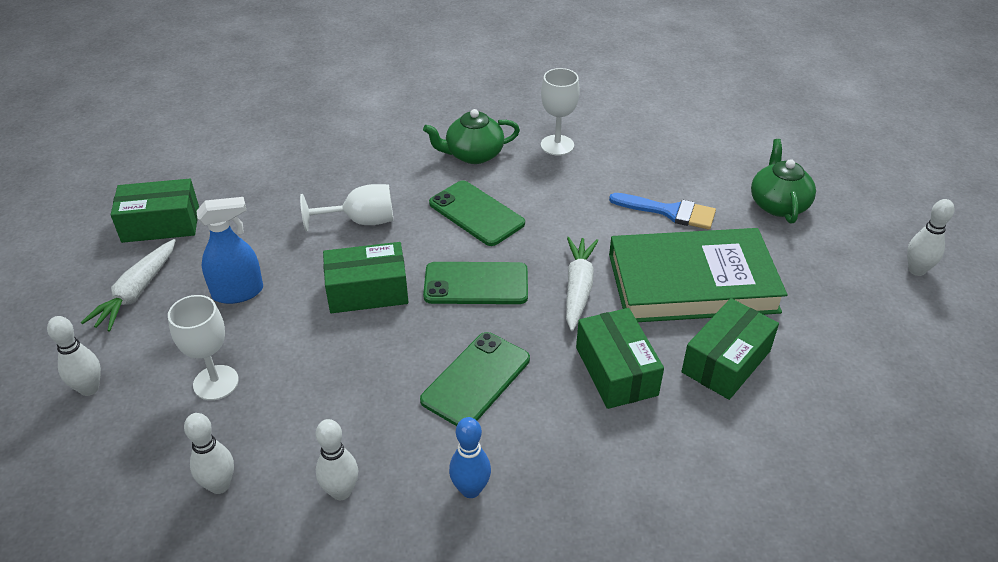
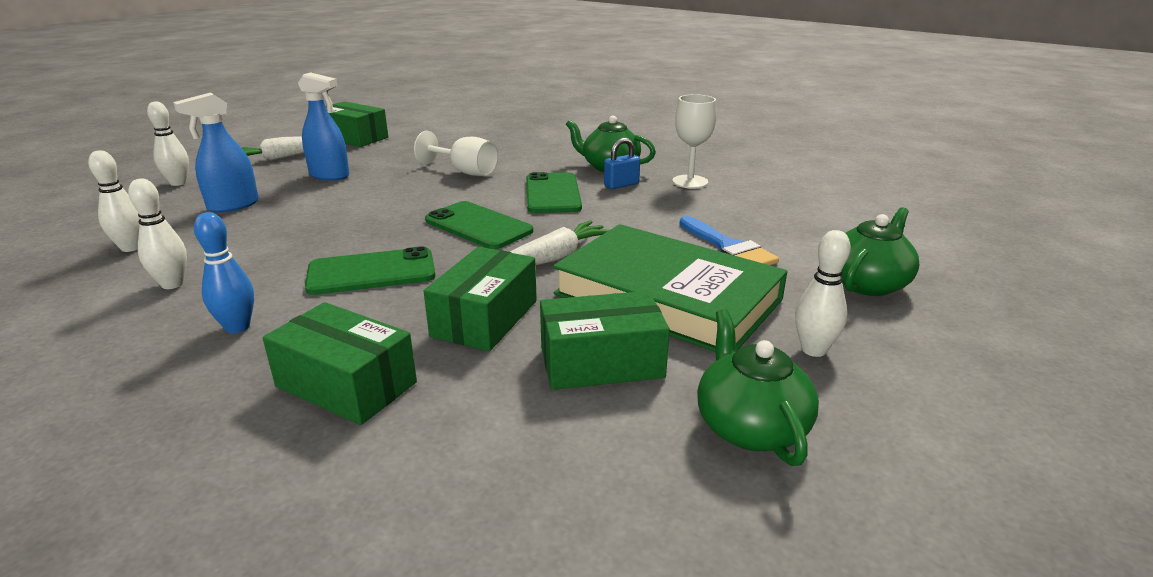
camera: 40 degrees right, 15 degrees down
(216, 382) = (233, 205): white goblet -> blue spray bottle
(367, 291) = (400, 202): green box -> green box (346, 384)
(513, 175) = (621, 185): none -> blue padlock
(842, 357) = (750, 426): none -> green teapot
(916, 270) = (996, 404): white bowling pin -> white bowling pin (813, 350)

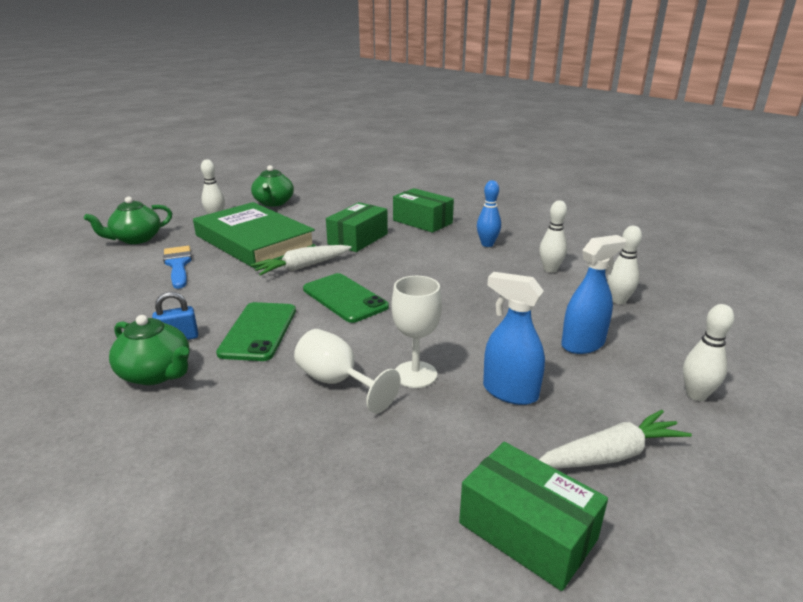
camera: 170 degrees left, 0 degrees up
(371, 272) = (424, 267): green phone -> none
(601, 362) = (312, 220): green box -> none
(690, 182) = (103, 336): white goblet -> white goblet (415, 374)

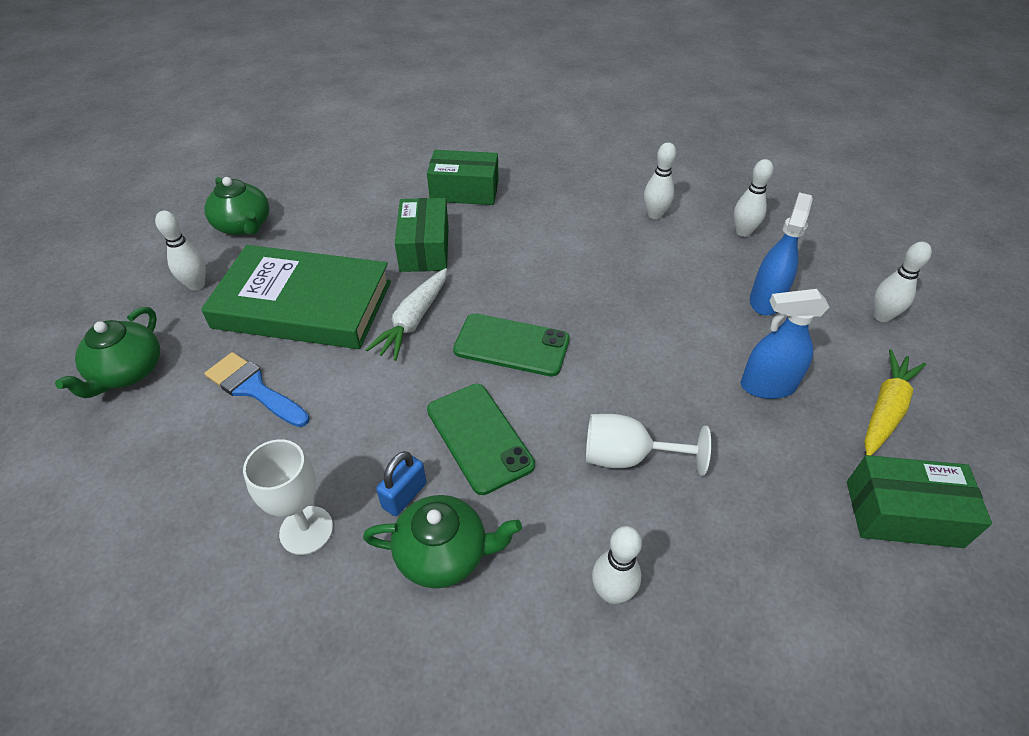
camera: 35 degrees left, 20 degrees up
(218, 445) = (611, 593): none -> white bowling pin
(415, 374) = (680, 409): white goblet -> white goblet (306, 530)
(487, 244) = (565, 201): blue bowling pin -> none
(610, 455) = (885, 409): white carrot -> yellow carrot

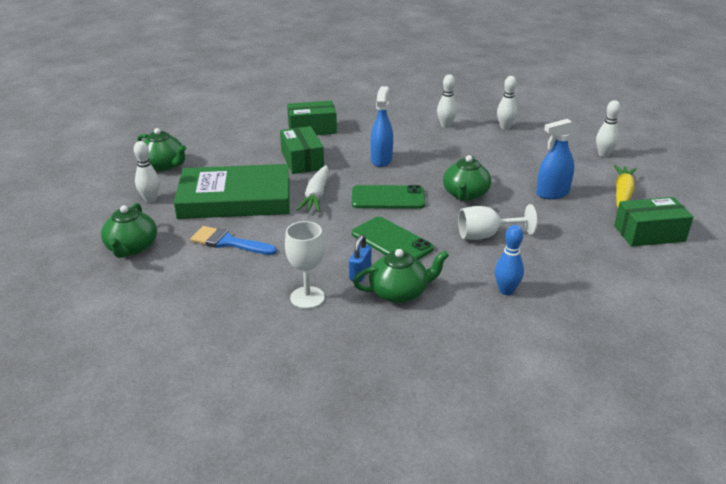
camera: 15 degrees left, 15 degrees down
(611, 593) = (506, 291): white bowling pin -> blue bowling pin
(629, 361) = (465, 195): none -> green teapot
(766, 300) = (533, 156): blue spray bottle -> blue spray bottle (381, 160)

